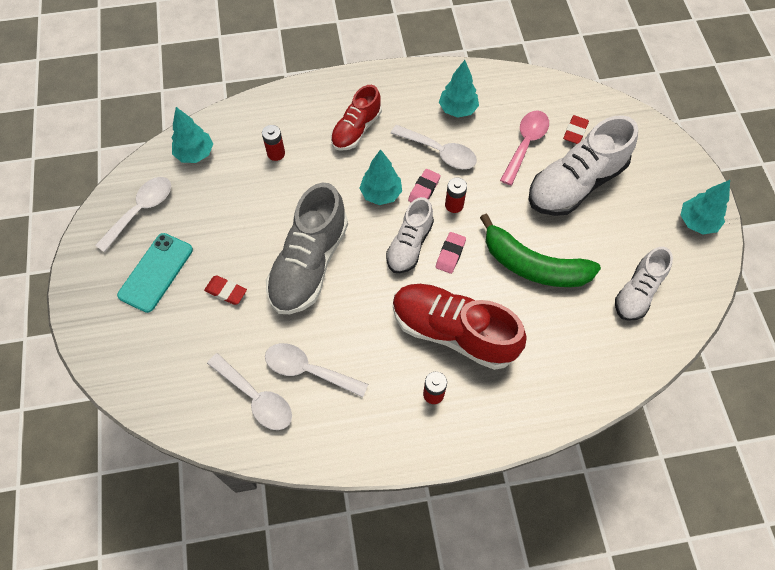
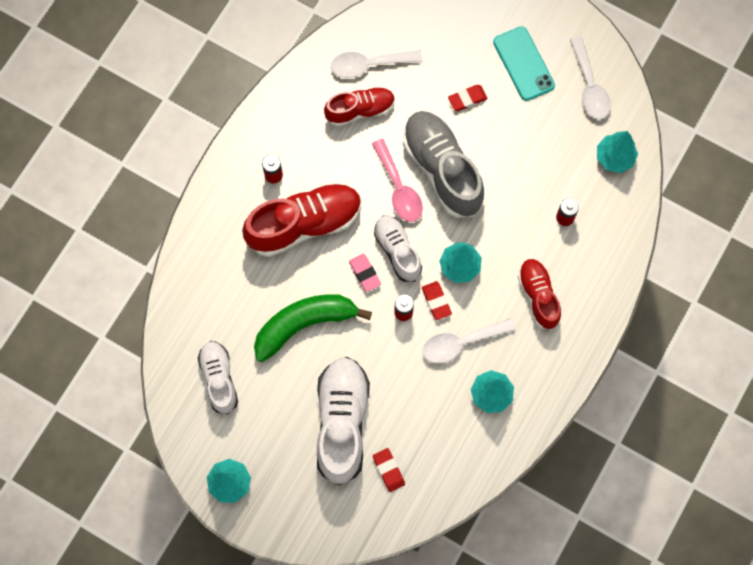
camera: 130 degrees right, 10 degrees up
(308, 370) = (360, 110): white spoon -> red shoe
(424, 190) = (436, 301): pink eraser -> red eraser
(525, 144) = (411, 418): pink spoon -> pink spoon (399, 188)

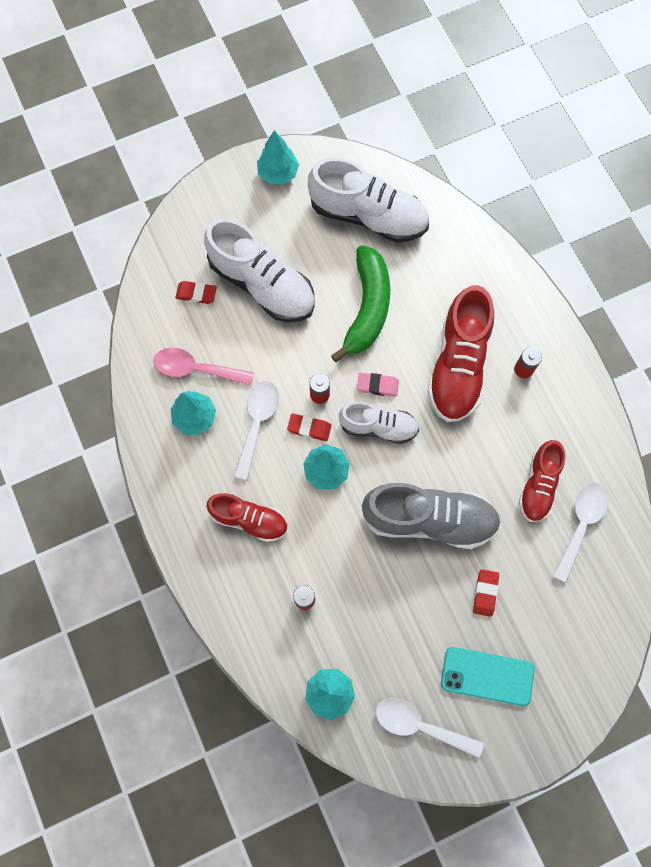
camera: 125 degrees right, 0 degrees up
(219, 379) = (368, 215): white shoe -> white shoe, size x1.66
(399, 188) = (437, 468): pink spoon -> pink spoon (196, 369)

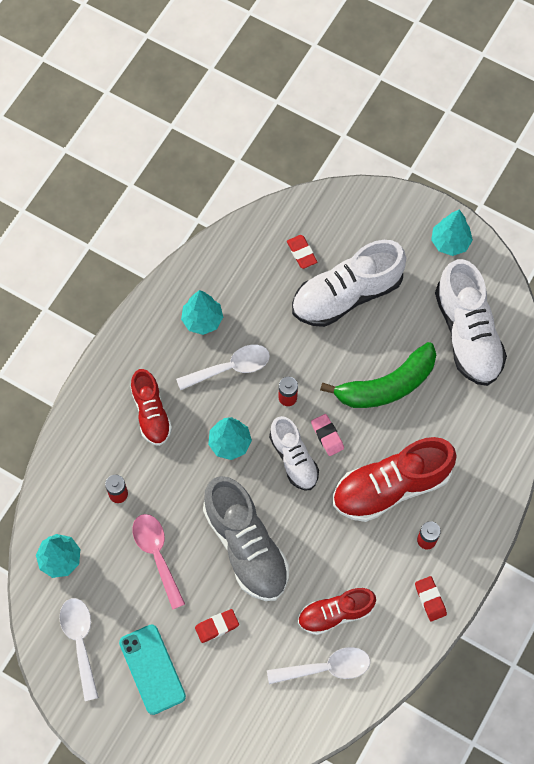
camera: 55 degrees right, 5 degrees down
(196, 369) = (241, 295): pink spoon -> pink spoon (157, 555)
(262, 284) = (346, 295): white shoe -> white shoe turned 60 degrees clockwise
(309, 428) = (254, 408): red eraser -> red eraser (430, 599)

